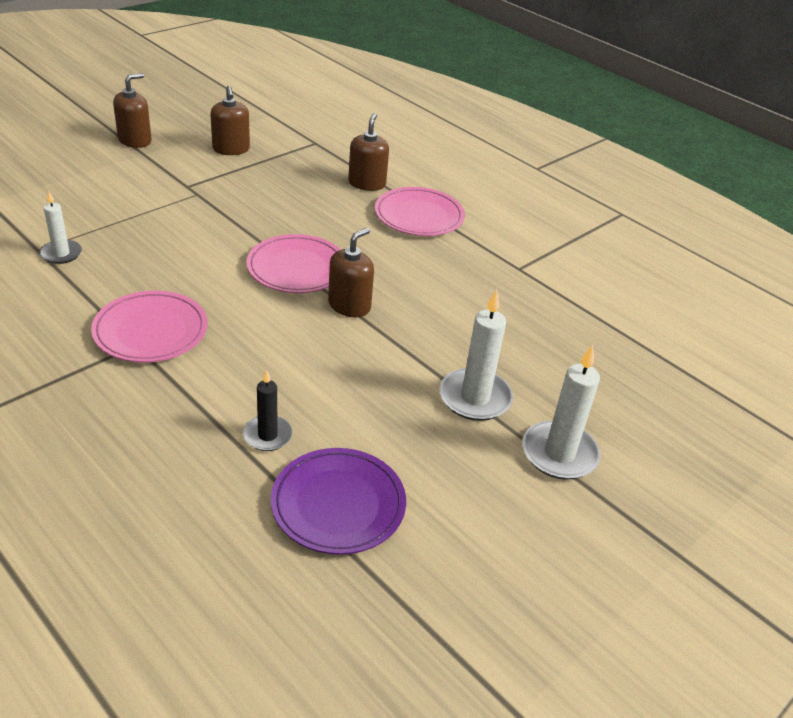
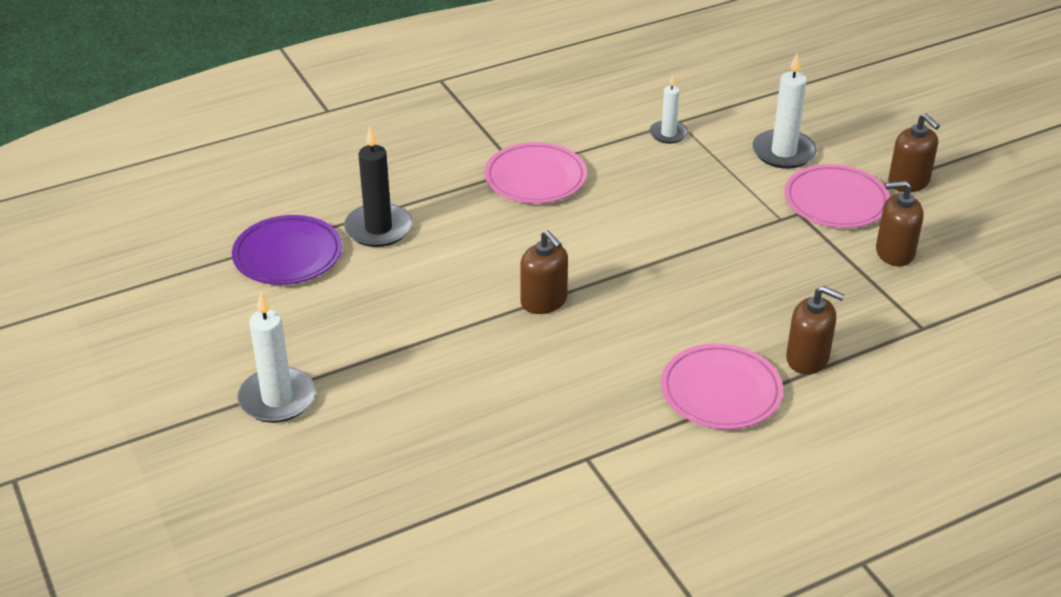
camera: 110 degrees right, 0 degrees up
(267, 435) = (378, 228): black candle -> black candle, size x1.63
(297, 268) = (619, 274): pink plate -> pink plate (836, 201)
(475, 398) = (373, 360): white candle -> white candle (783, 152)

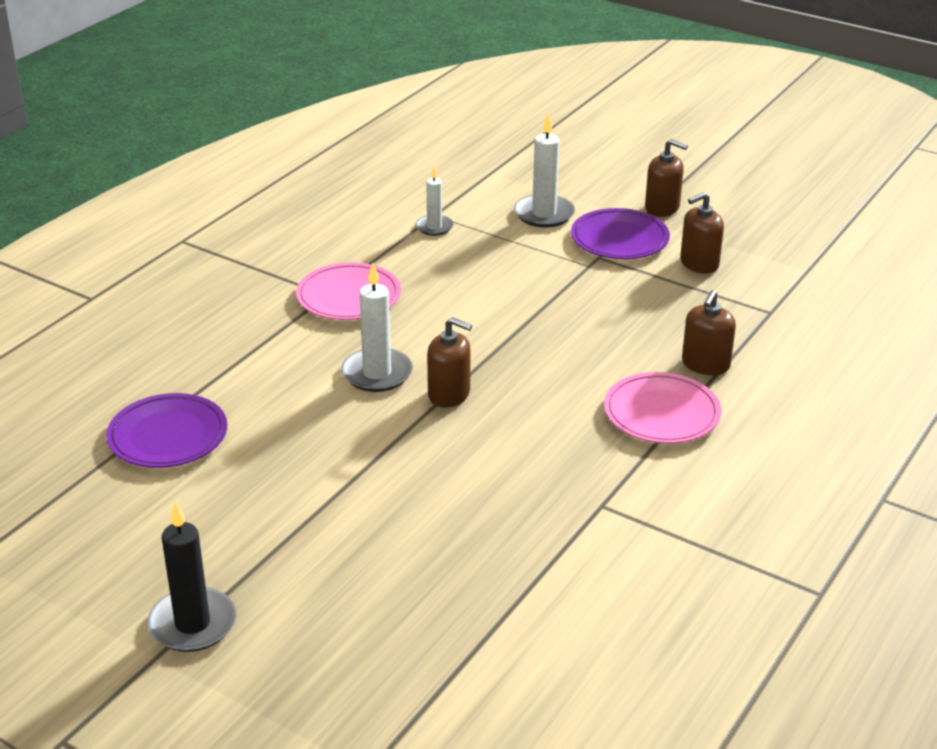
camera: 30 degrees left, 5 degrees down
(277, 399) = (274, 563): white candle -> white candle (377, 373)
(378, 228) = (238, 384): black candle -> black candle (192, 624)
(807, 358) = (705, 364): brown soap dispenser -> brown soap dispenser turned 120 degrees clockwise
(836, 201) = (619, 239): pink plate -> purple plate

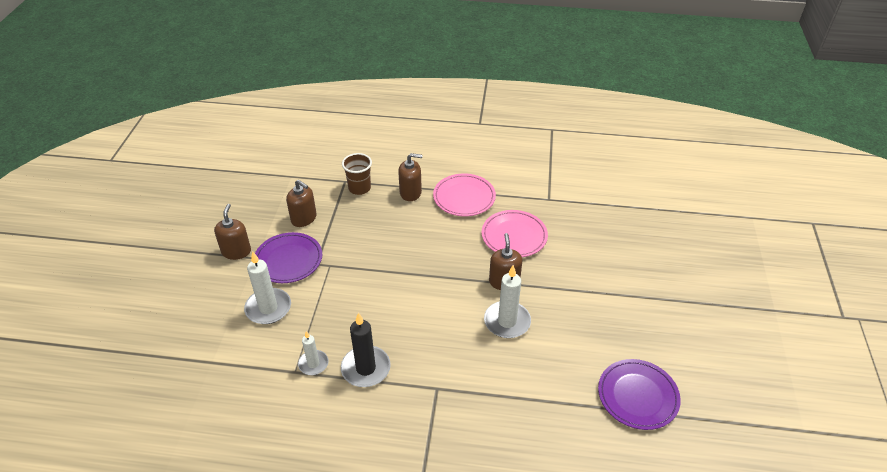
camera: 115 degrees left, 10 degrees up
(192, 624) = (745, 307): black candle -> black candle (366, 368)
(349, 297) = (433, 374): pink plate -> pink plate (514, 236)
(744, 321) = (359, 188): none -> brown cup

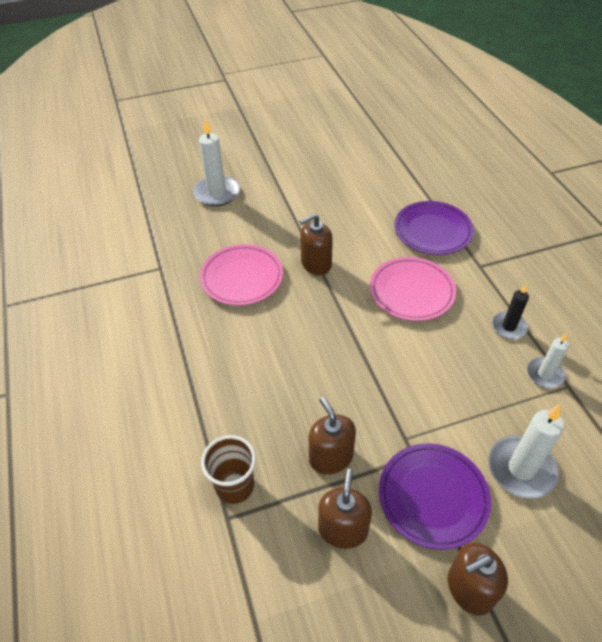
camera: 115 degrees left, 5 degrees up
(366, 368) = (509, 327): black candle -> black candle, size x0.61
(410, 193) = (213, 412): brown soap dispenser -> brown soap dispenser (331, 457)
(464, 197) = (195, 347): pink plate -> pink plate (411, 291)
(507, 321) = (366, 245): white candle -> white candle (217, 193)
(637, 396) = (382, 154): purple plate -> purple plate (432, 231)

